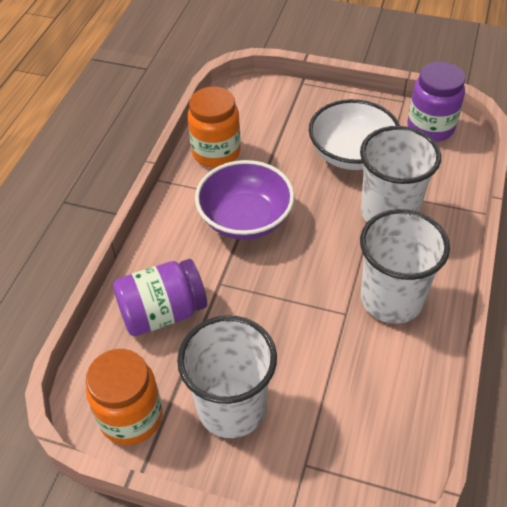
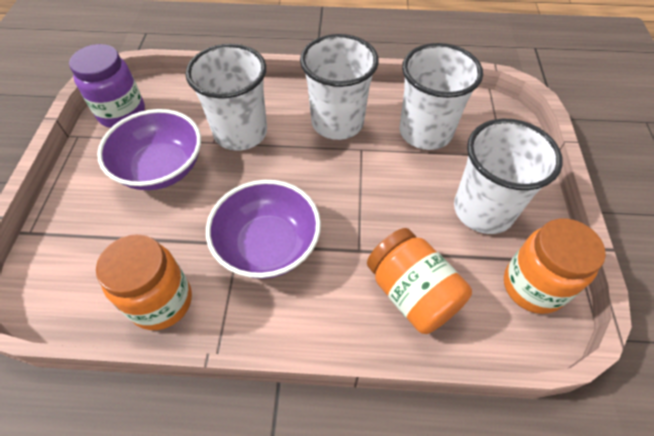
camera: 105 degrees left, 5 degrees up
(163, 313) = (412, 293): purple jar -> orange jar
(351, 154) = (161, 168): white bowl -> purple bowl
(361, 387) = (425, 132): none -> white cup

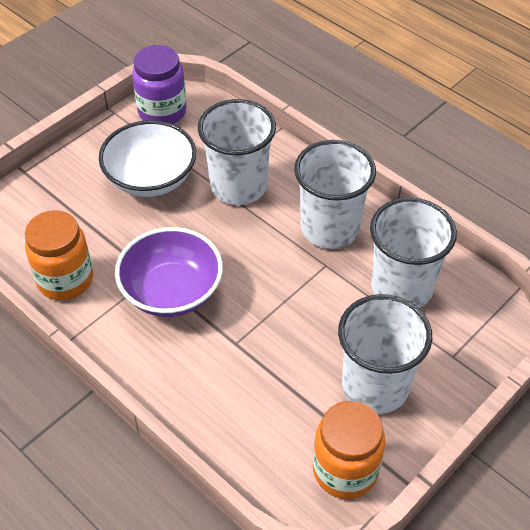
camera: 40 degrees right, 5 degrees down
(161, 168) = (151, 178): purple bowl -> white bowl
(412, 293) = (242, 402): orange jar -> none

